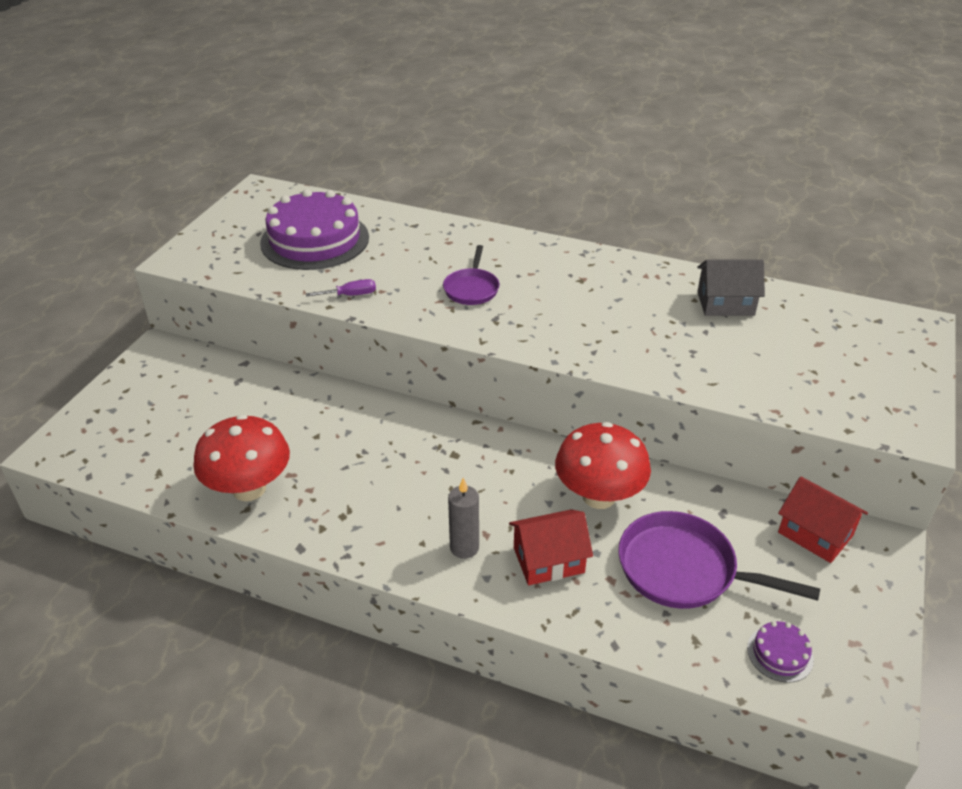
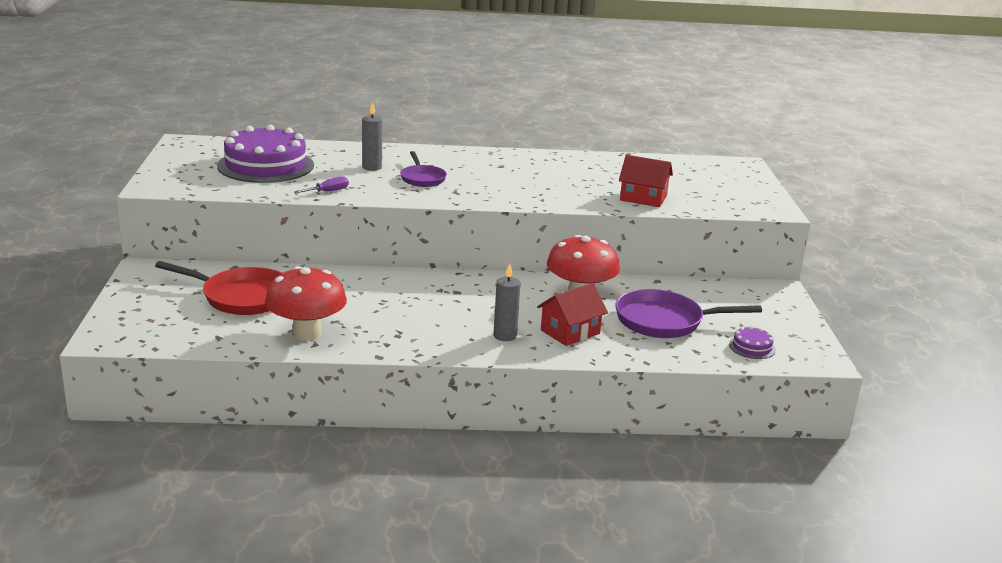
camera: 25 degrees left, 15 degrees down
(222, 413) = (242, 297): none -> red pan
(427, 260) = (372, 167): none -> grey candle
(725, 303) = (612, 167): grey house -> none
(815, 534) = (734, 292): red house -> red house (643, 198)

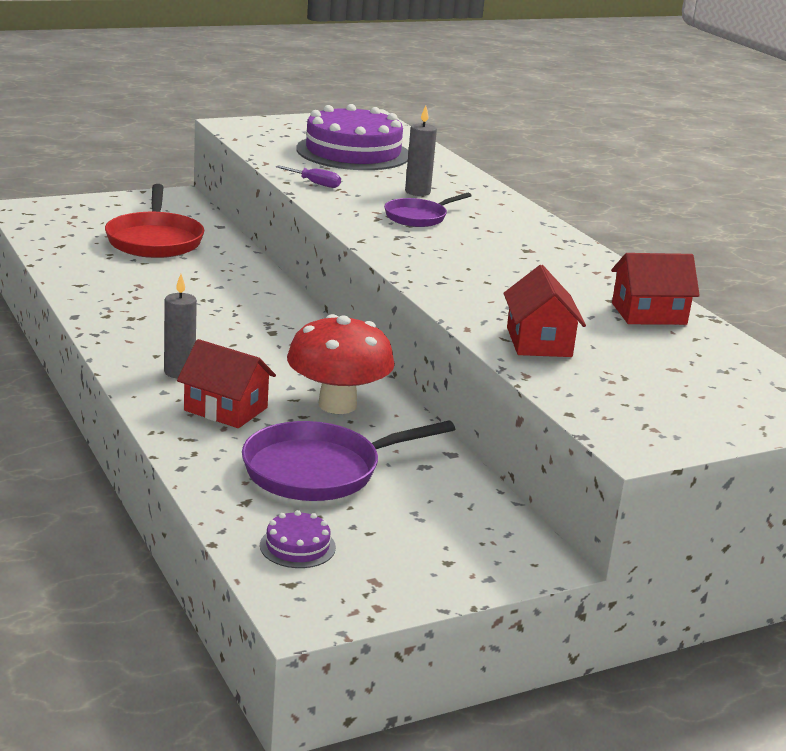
camera: 65 degrees right, 0 degrees up
(306, 333) = (99, 278): red mushroom -> none
(614, 164) = (649, 314): none -> red house
(664, 321) = (319, 470): purple pan -> purple pan turned 90 degrees counterclockwise

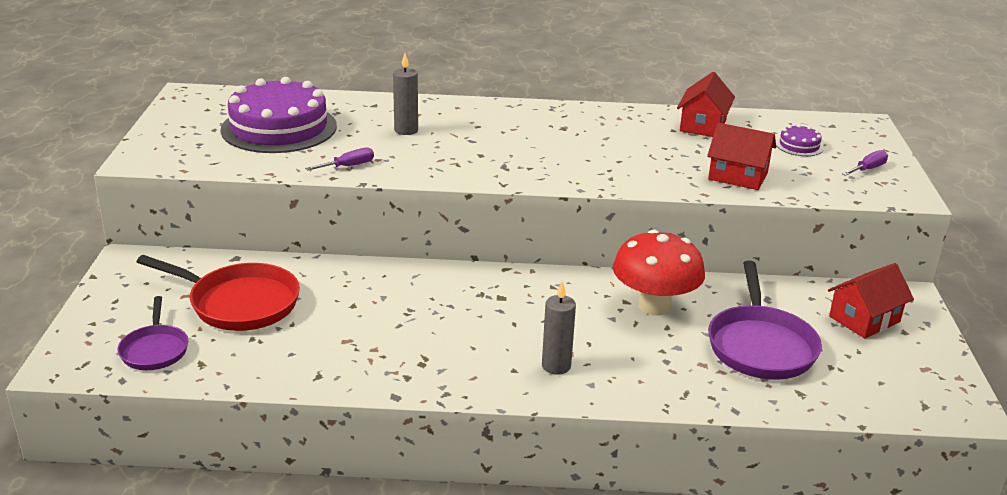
camera: 60 degrees left, 5 degrees up
(226, 409) = (639, 361): red house -> red house (864, 319)
(297, 546) = (873, 388): purple cake -> purple cake (799, 145)
(418, 217) = (465, 146): purple pan -> purple pan (155, 349)
(678, 417) = (868, 169): none -> purple screwdriver

